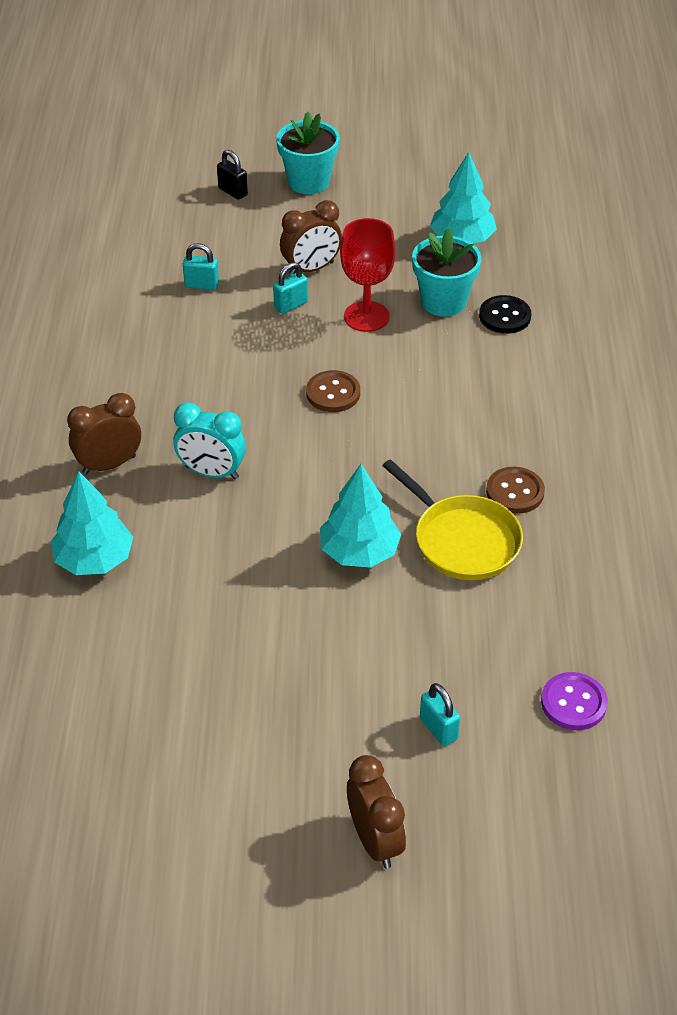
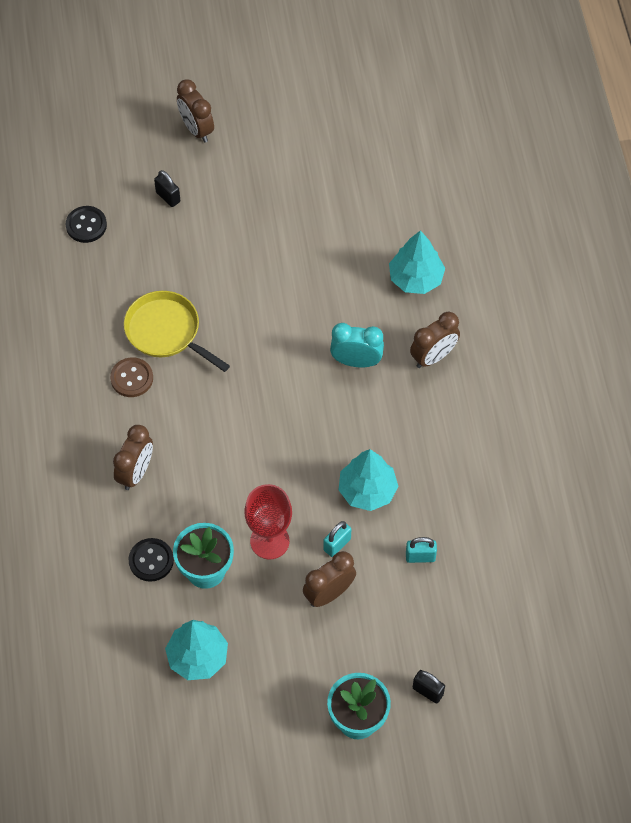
camera: 170 degrees right, 15 degrees up
(333, 393) = (282, 451): brown button -> none
(359, 551) = (236, 311): turquoise tree -> turquoise tree (367, 490)
(438, 729) = (168, 197): turquoise padlock -> black padlock
(516, 395) = (136, 473): none -> brown clock
(573, 703) = (86, 225): purple button -> black button

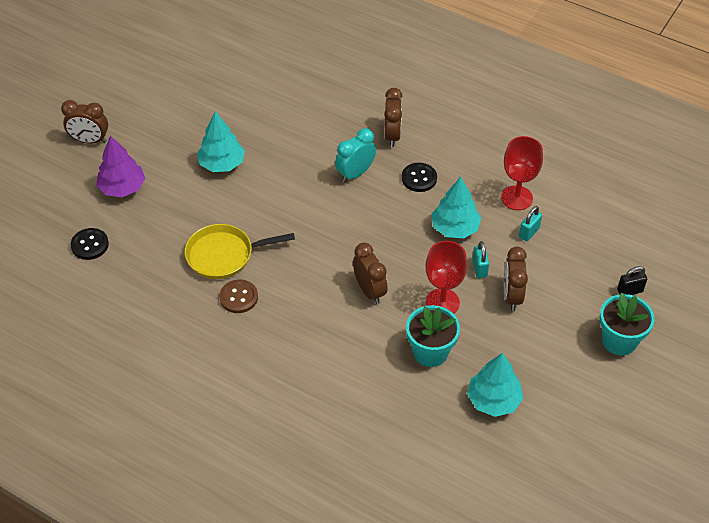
camera: 50 degrees left, 10 degrees down
(136, 473) = (315, 343): brown clock -> brown clock (370, 291)
(151, 560) = (393, 379): black button -> black button (419, 178)
(168, 197) = (122, 188): black padlock -> purple tree
(416, 278) = (327, 108): turquoise tree -> turquoise tree (222, 163)
(455, 517) = (516, 198): none -> red goblet

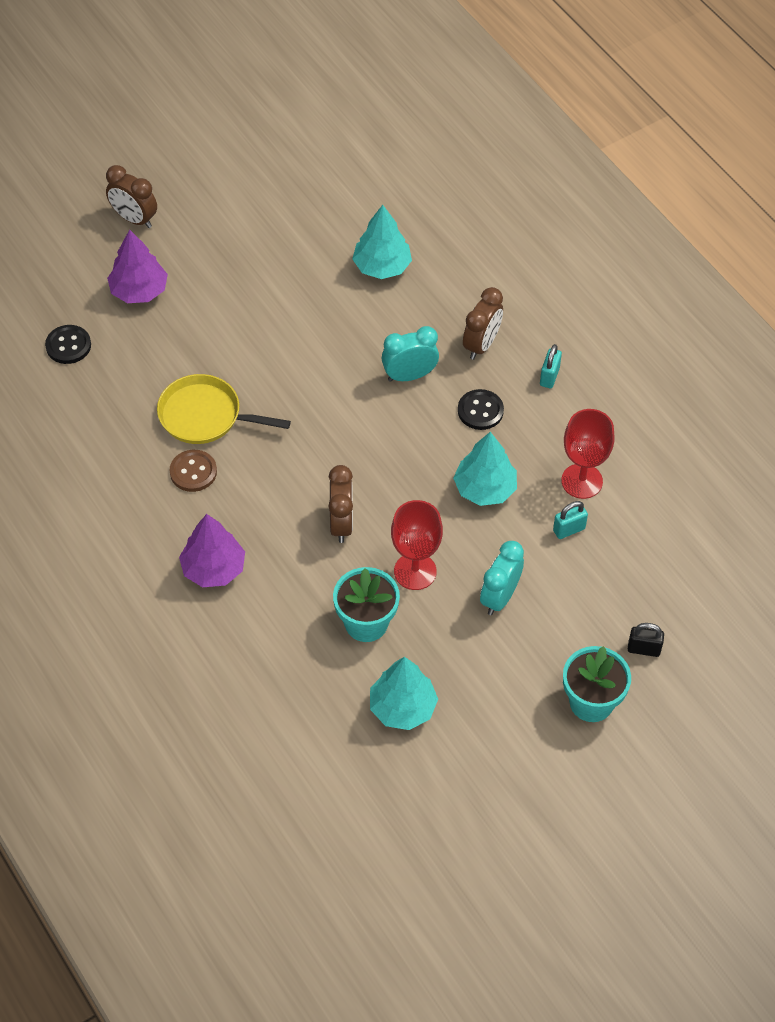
camera: 25 degrees right, 5 degrees up
(222, 163) = (264, 304): turquoise tree -> turquoise tree (382, 266)
(295, 359) = (213, 568): none -> purple tree
(479, 268) = (483, 549): turquoise padlock -> turquoise padlock (549, 377)
(512, 296) = (499, 597): brown clock -> turquoise clock

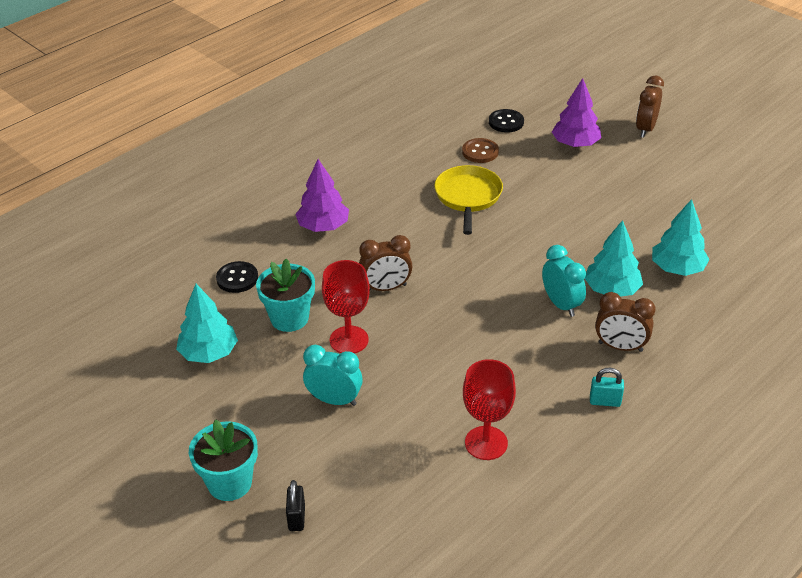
camera: 80 degrees right, 15 degrees down
(193, 472) = (411, 201): brown button -> brown button (480, 152)
(480, 411) = (541, 357): black button -> black button (237, 278)
(485, 489) = (452, 373): turquoise tree -> turquoise tree (611, 290)
(569, 529) = (424, 440): turquoise padlock -> none

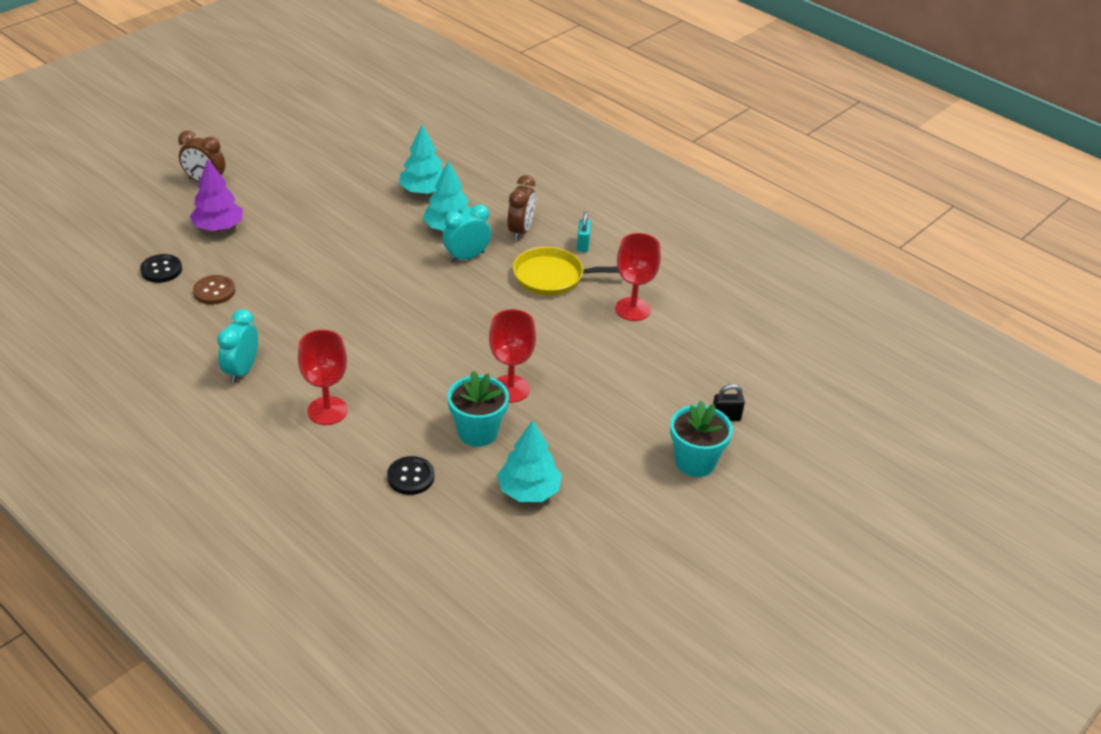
camera: 95 degrees left, 0 degrees up
(323, 226) = (327, 411): purple tree -> red goblet
(334, 400) = (590, 397): turquoise clock -> turquoise clock (241, 370)
(386, 288) = (436, 364): brown clock -> none
(468, 197) = (295, 303): yellow pan -> yellow pan (553, 277)

